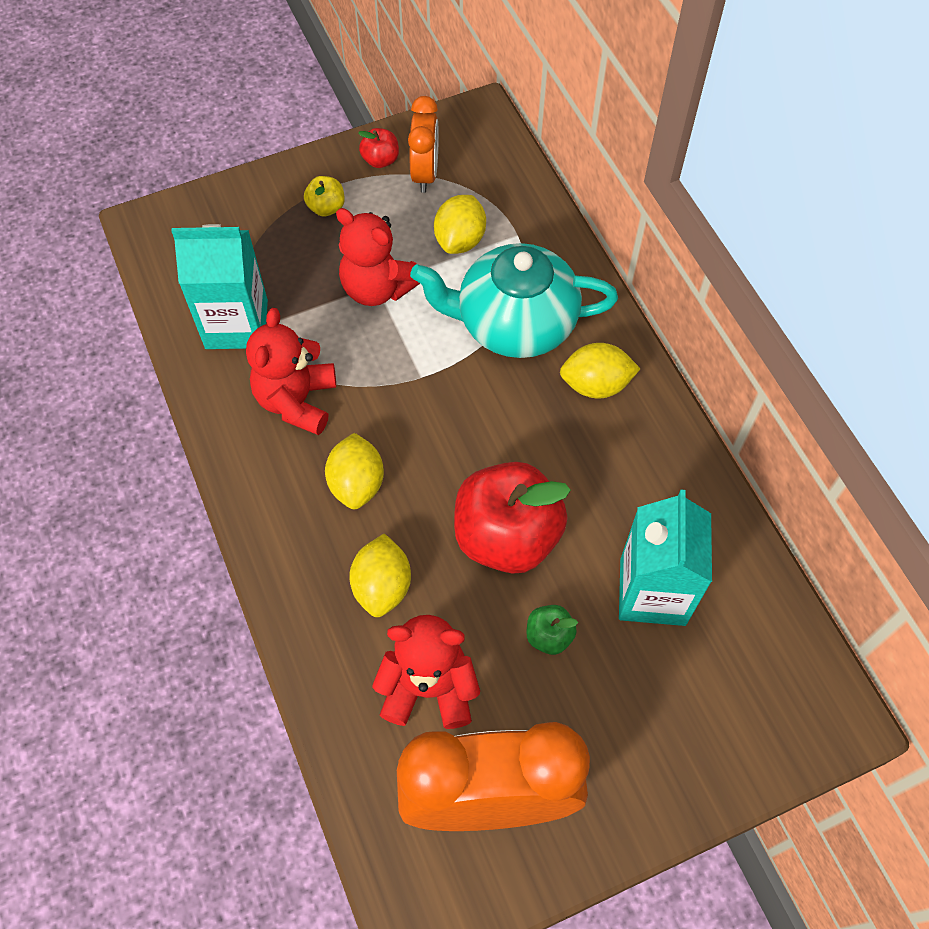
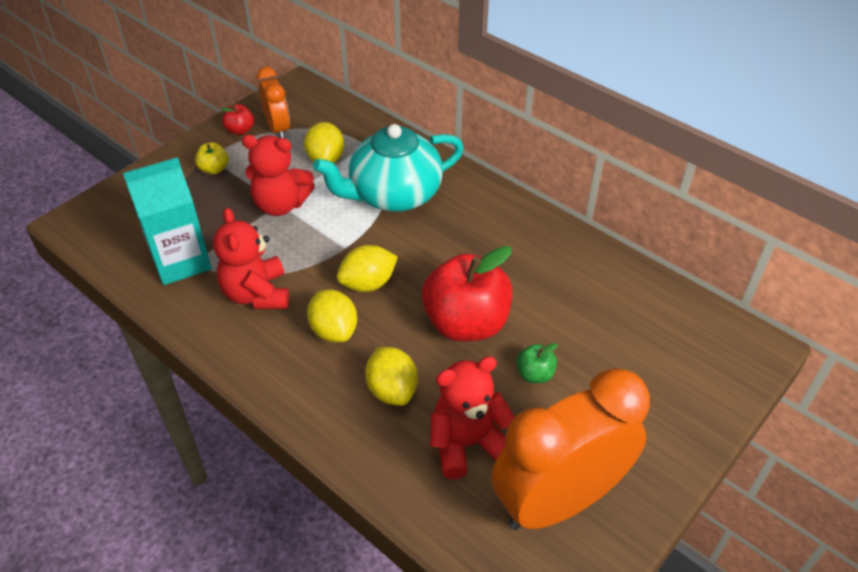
camera: 25 degrees left, 15 degrees down
(596, 385) = (472, 212): yellow lemon -> yellow lemon (368, 283)
(652, 591) = (588, 319): turquoise carton -> none

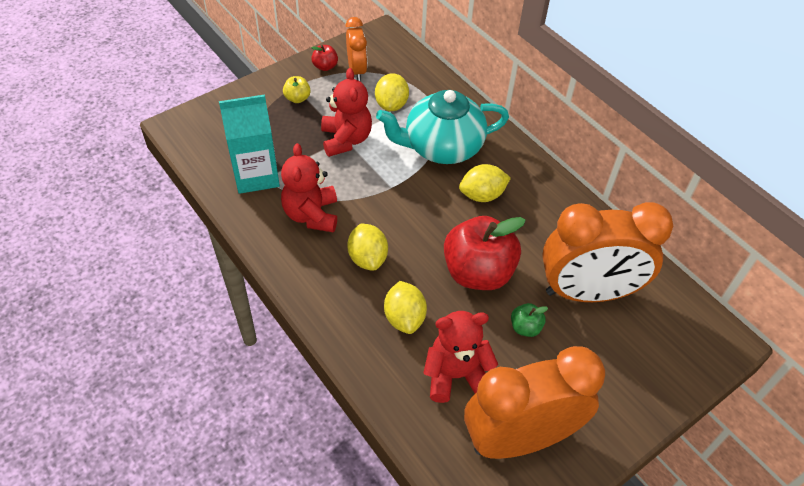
camera: 10 degrees right, 5 degrees up
(281, 205) = (346, 140): red teddy bear -> red teddy bear turned 120 degrees counterclockwise
(368, 283) = (404, 222): yellow lemon -> yellow lemon (482, 195)
(595, 323) = (587, 292): none -> orange clock

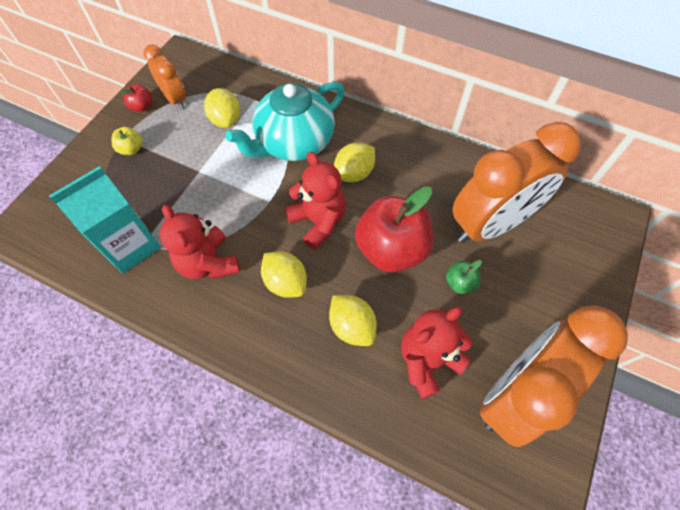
camera: 25 degrees left, 10 degrees up
(346, 140) = (201, 172): red teddy bear -> red teddy bear (318, 221)

